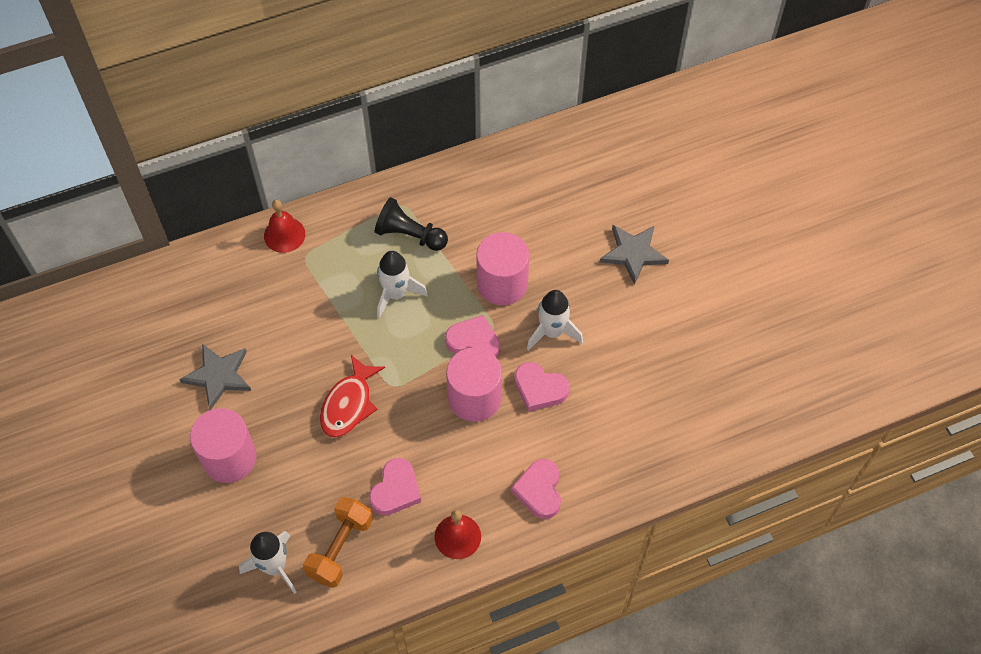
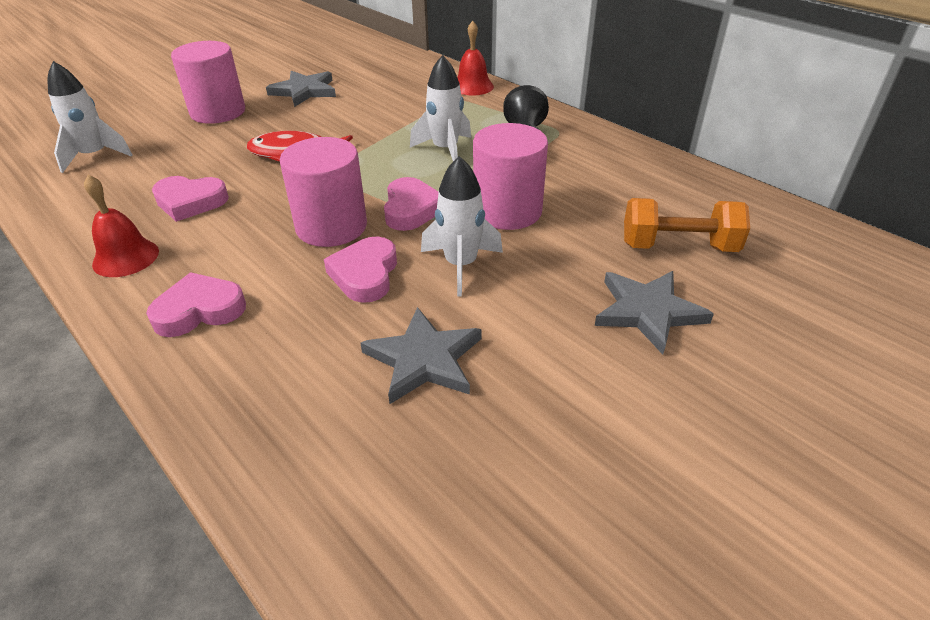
camera: 70 degrees right, 20 degrees down
(340, 548) = (114, 185): orange dumbbell -> orange dumbbell (678, 247)
(629, 377) = (424, 359): none -> grey star

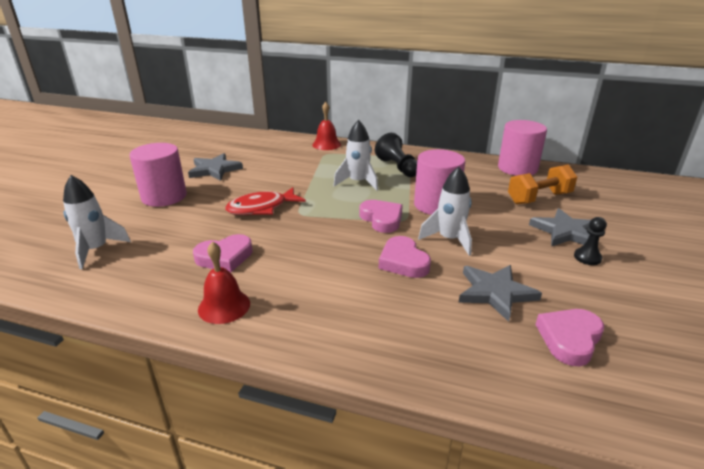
camera: 30 degrees left, 10 degrees down
(199, 310) = (327, 318): pink heart -> pink heart (569, 339)
(331, 227) = (346, 243): pink cylinder -> pink cylinder (517, 168)
(628, 363) = (587, 257): none -> black pawn

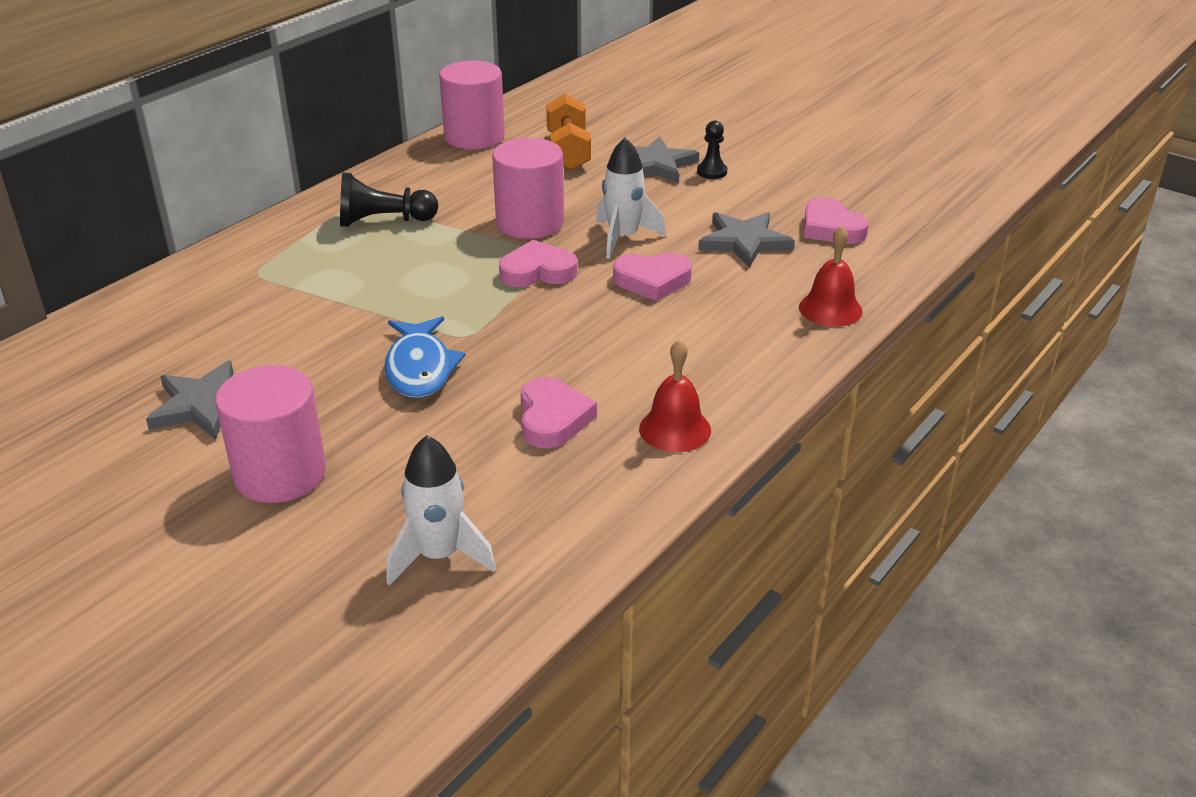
camera: 70 degrees left, 5 degrees up
(261, 208) = (420, 368): red fish -> blue fish
(326, 144) = (214, 264): red bell -> red bell (830, 309)
(358, 182) = (405, 266): white rocket -> none

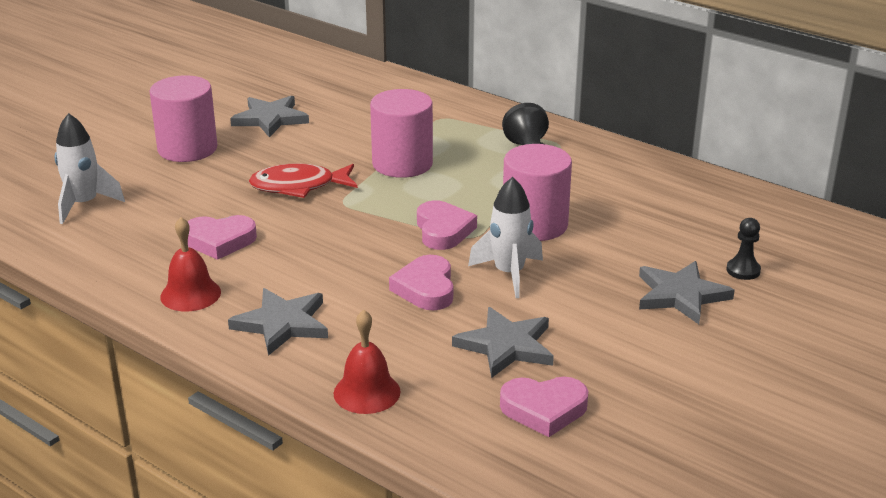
camera: 90 degrees right, 5 degrees down
(420, 368) = (299, 186): blue fish -> red fish
(474, 137) = (715, 191): pink cylinder -> pink cylinder (402, 164)
(568, 152) = (697, 242): orange dumbbell -> none
(712, 172) = (672, 332): black pawn -> black pawn (743, 270)
(727, 362) = (282, 324): none -> grey star
(831, 228) = (544, 409): pink heart -> pink heart turned 150 degrees counterclockwise

